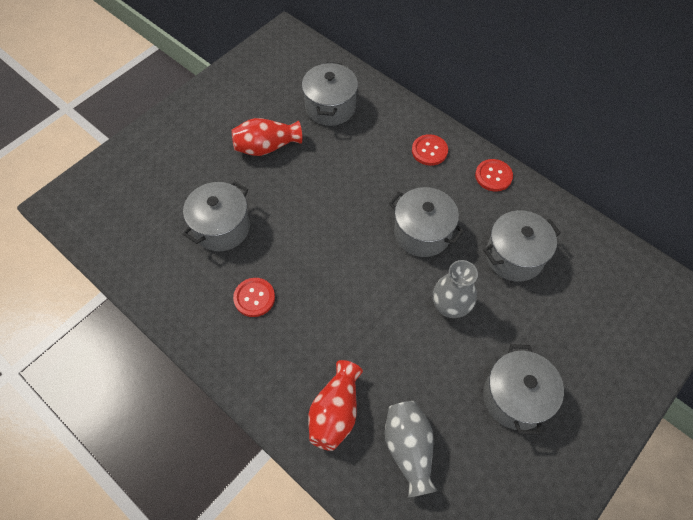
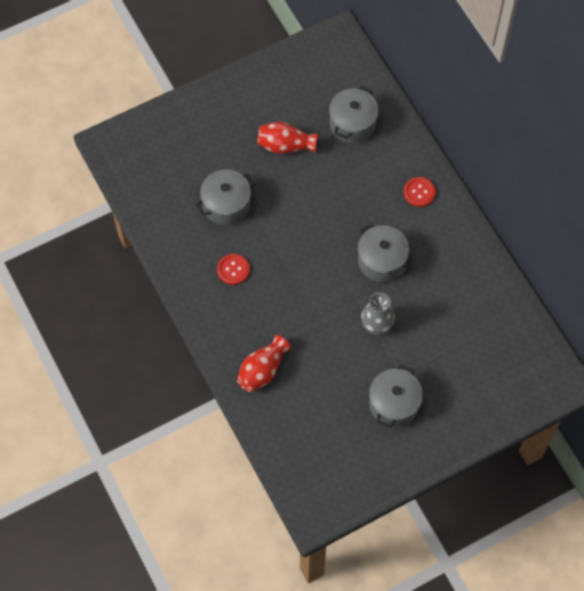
camera: 20 degrees right, 5 degrees up
(409, 449) = (303, 411): grey vase -> none
(493, 176) = (462, 232): red button -> none
(514, 256) = (445, 304): grey pot -> none

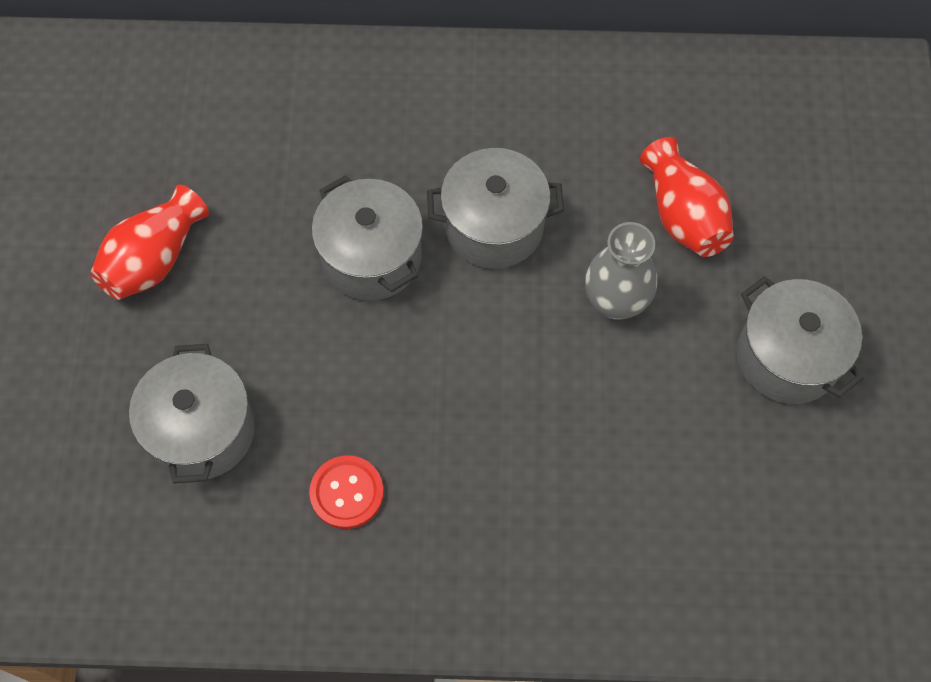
camera: 60 degrees left, 0 degrees up
(262, 370) = (593, 554): red vase -> red vase (683, 215)
(352, 124) = (195, 129): grey pot -> grey pot (371, 257)
(419, 192) = (401, 98): red button -> none

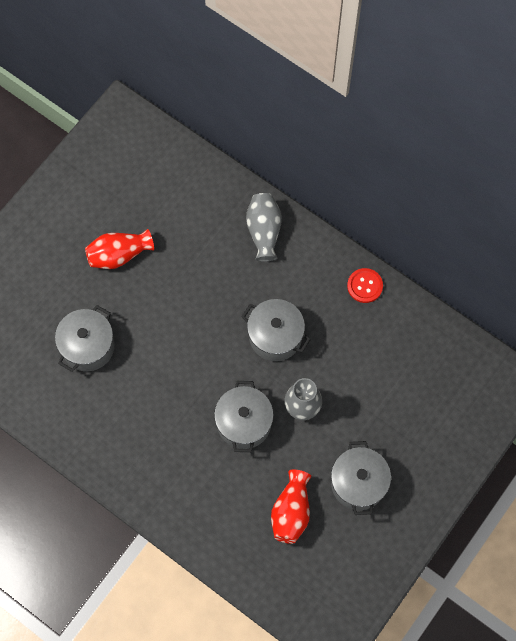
camera: 35 degrees right, 5 degrees up
(347, 493) = (128, 413): red button -> red button (365, 286)
(361, 91) = (264, 231): none -> grey vase
(371, 257) = (211, 315): grey pot -> grey pot (244, 423)
(683, 215) = (364, 387): red vase -> red vase (291, 511)

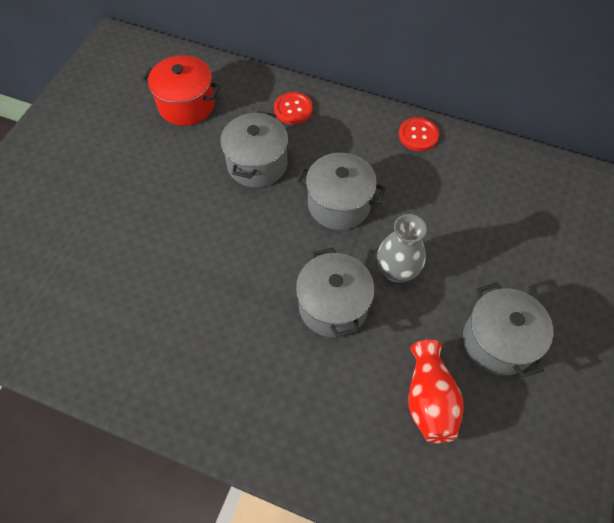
camera: 15 degrees left, 10 degrees down
(88, 346) = (118, 265): grey pot -> grey pot (257, 164)
(119, 255) = (137, 163): red vase -> none
(172, 203) = (186, 105): none -> red pot
(264, 231) = (293, 109): grey vase -> red button

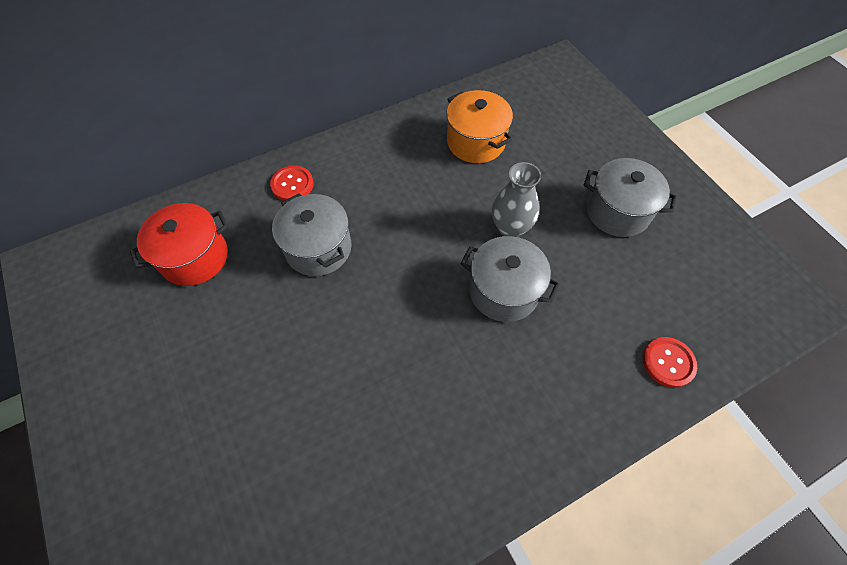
camera: 50 degrees left, 0 degrees up
(339, 204) = (416, 220): grey pot -> none
(418, 135) = (406, 127): red button -> red button (668, 362)
(429, 399) = (631, 286): red vase -> none
(456, 190) = (476, 142): none -> orange pot

